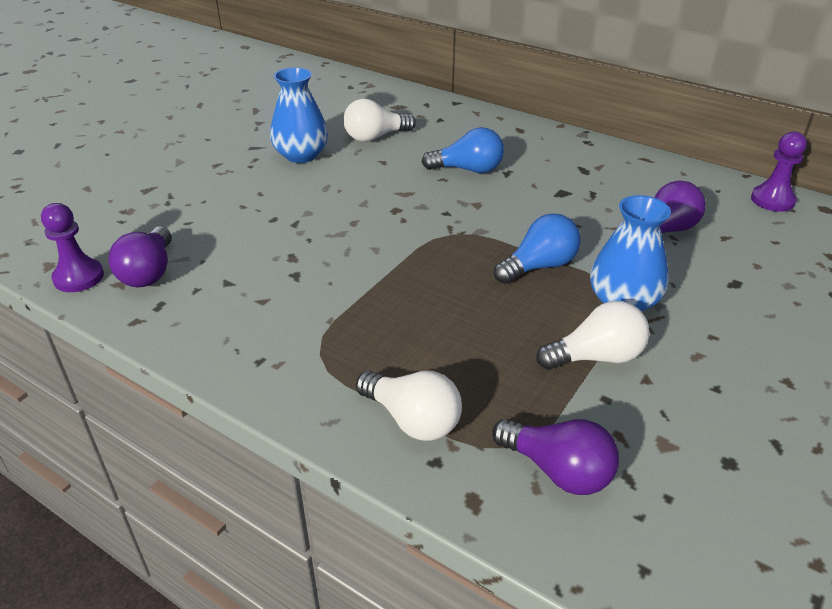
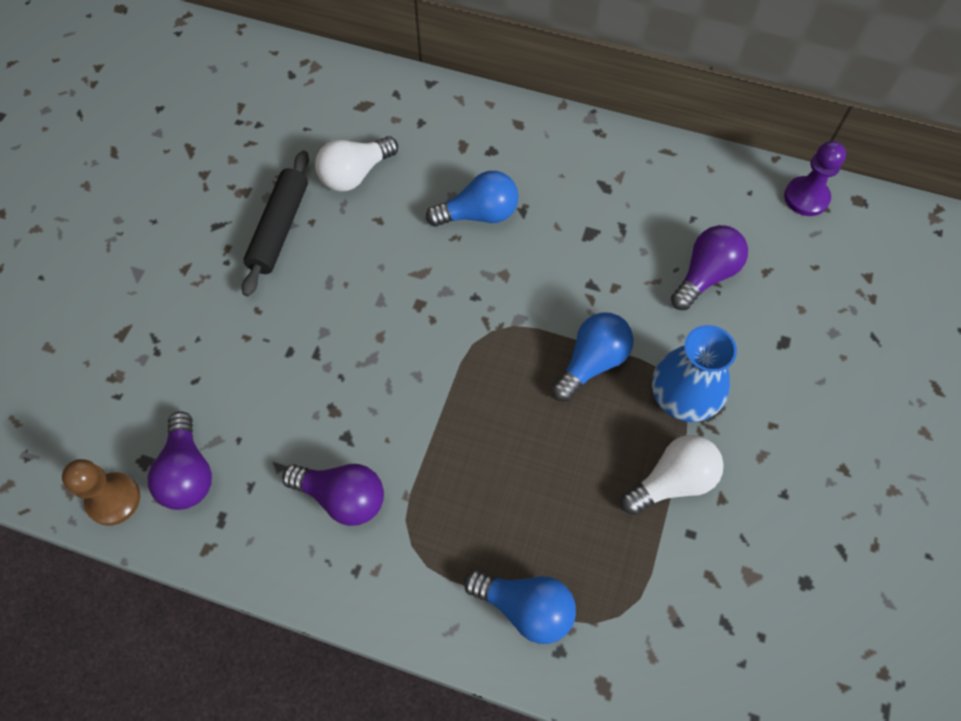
camera: 15 degrees left, 25 degrees up
(79, 277) = (113, 499): purple pawn -> brown pawn
(301, 155) = (279, 229): blue vase -> black rolling pin
(412, 420) = (525, 607): white light bulb -> blue light bulb
(558, 470) = (666, 632): purple light bulb -> purple light bulb (342, 497)

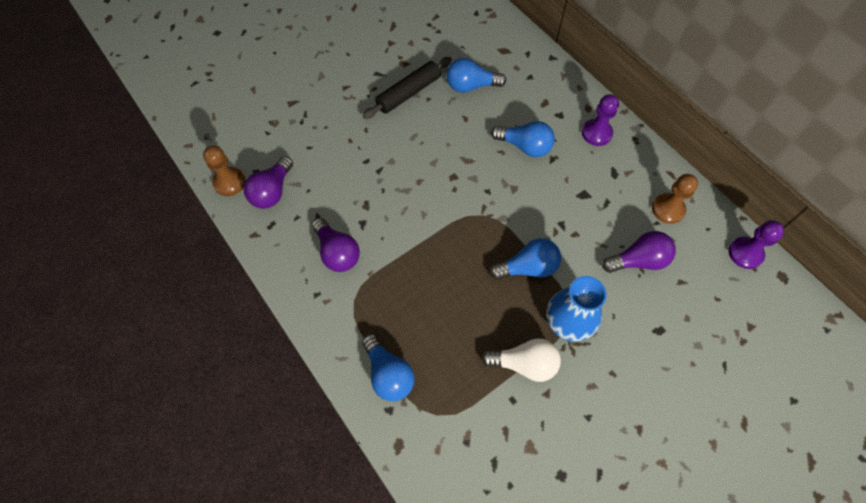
camera: 35 degrees right, 0 degrees up
(355, 174) = (471, 86): white light bulb -> blue light bulb
(551, 150) = (596, 133): none -> purple pawn
(693, 195) = (668, 209): none -> brown pawn

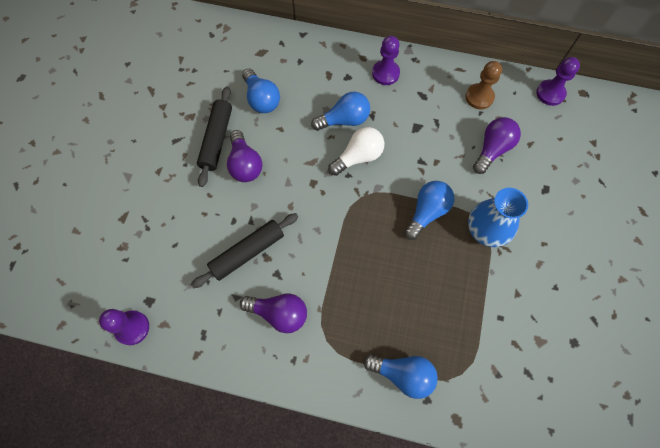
camera: 40 degrees left, 5 degrees up
(229, 182) = (132, 328): brown pawn -> purple pawn
(272, 191) = (178, 306): purple light bulb -> purple light bulb (245, 164)
(355, 191) = (247, 252): none -> black rolling pin
(471, 86) = (261, 99): blue light bulb -> blue light bulb turned 75 degrees counterclockwise
(524, 364) = (485, 285): white light bulb -> white light bulb (358, 157)

